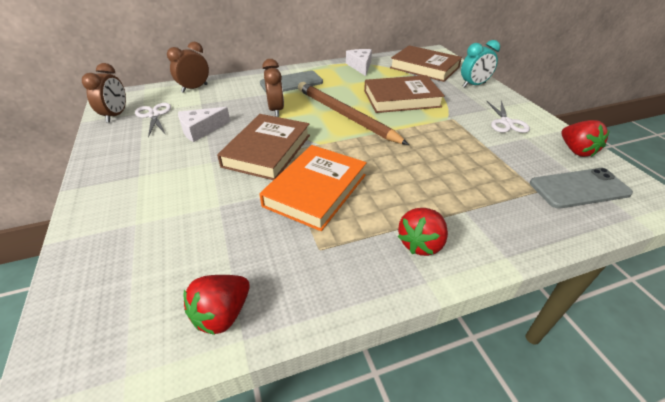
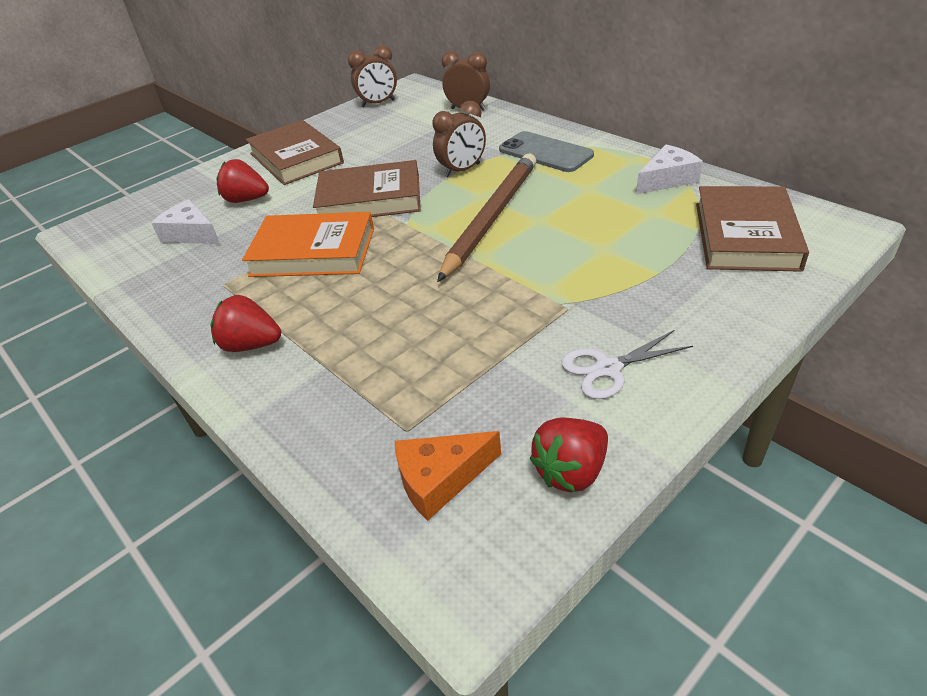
camera: 70 degrees right, 0 degrees up
(154, 115) = (393, 118): white scissors -> none
(201, 130) = (383, 150): white cheese -> white cheese (191, 234)
(222, 314) = (138, 265): red strawberry -> red strawberry (246, 200)
(401, 98) = (590, 245): brown book -> brown book (296, 158)
(474, 85) = (734, 305): turquoise clock -> none
(579, 188) = (440, 479): grey phone -> orange cheese

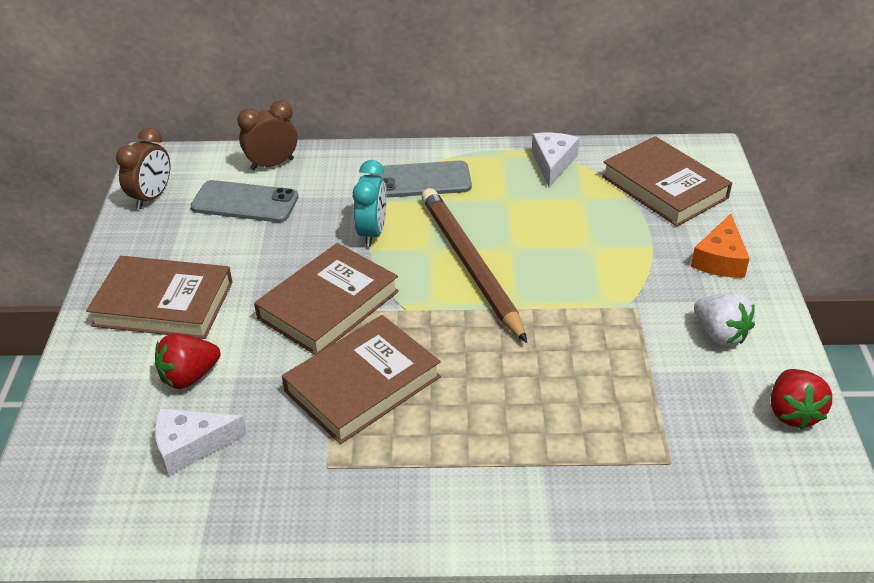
camera: 50 degrees left, 0 degrees up
(251, 345) = (453, 494): red strawberry -> none
(313, 252) = (362, 384): orange book -> brown book
(419, 124) = (245, 202): none -> grey phone
(440, 479) = (737, 475): orange cheese -> orange cheese (720, 259)
(462, 170) = (372, 233): brown clock -> turquoise clock
(608, 368) = (720, 334): white scissors -> white strawberry

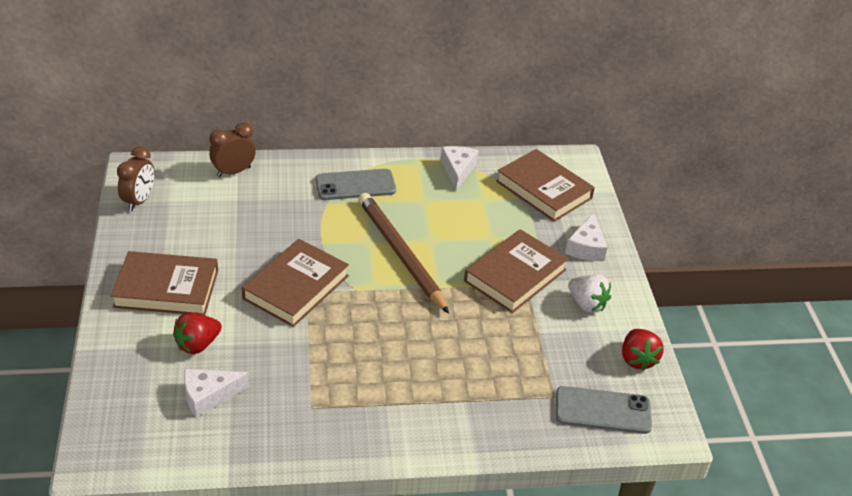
camera: 10 degrees left, 0 degrees up
(245, 202) = (217, 204): grey phone -> grey phone (603, 410)
(362, 384) = (330, 347): brown book -> brown book (515, 275)
(372, 233) = (322, 229): turquoise clock -> none
(720, 259) = (586, 247): orange cheese -> white cheese

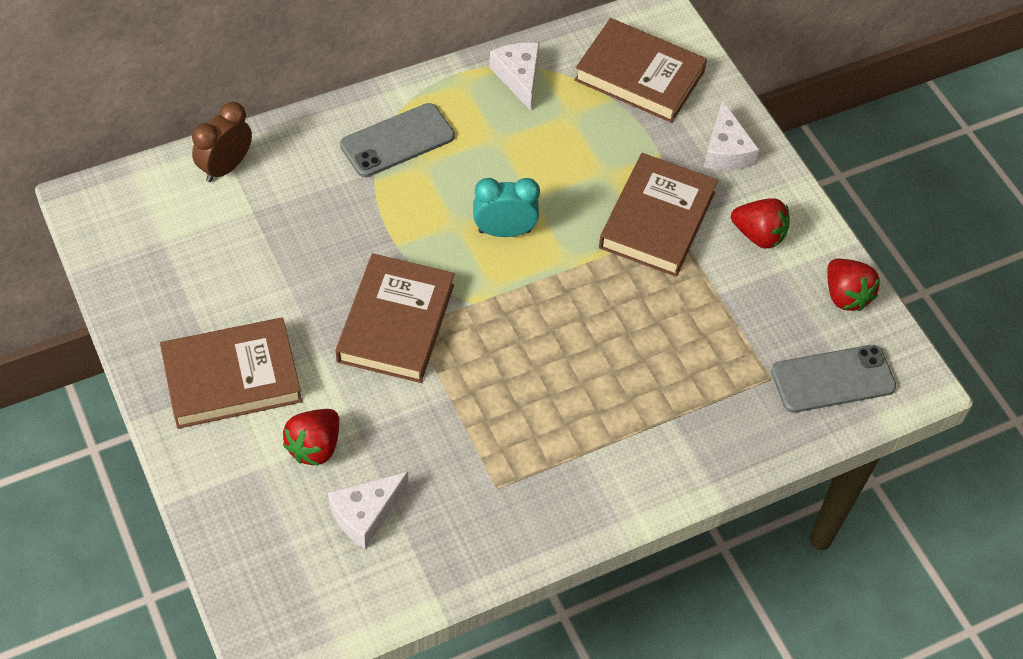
camera: 20 degrees left, 15 degrees up
(139, 201) = (122, 253): brown clock -> none
(401, 254) = (504, 231): brown pencil -> turquoise clock
(587, 304) = (758, 235): white strawberry -> red strawberry

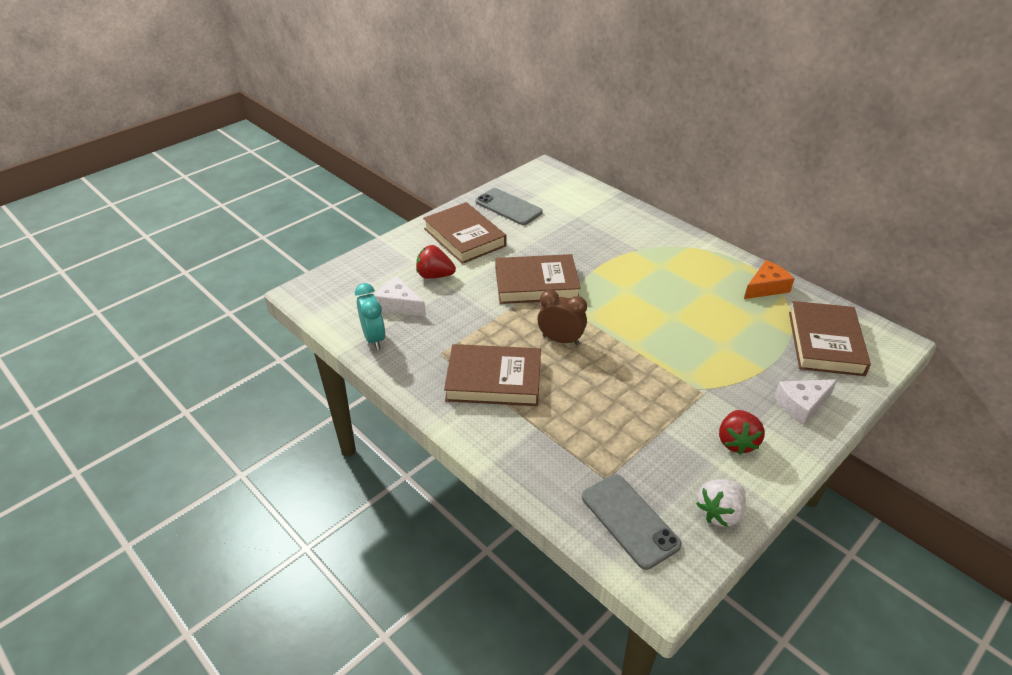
camera: 75 degrees right, 15 degrees down
(225, 167) = (599, 201): brown clock -> brown clock (560, 340)
(397, 141) = (669, 252): grey phone -> grey phone (508, 207)
(504, 231) = (636, 310): turquoise clock -> turquoise clock (374, 338)
(518, 77) = (766, 287): white cheese -> orange cheese
(657, 220) = (704, 380): brown book -> brown book (494, 380)
(845, 296) = (719, 513): red strawberry -> white strawberry

